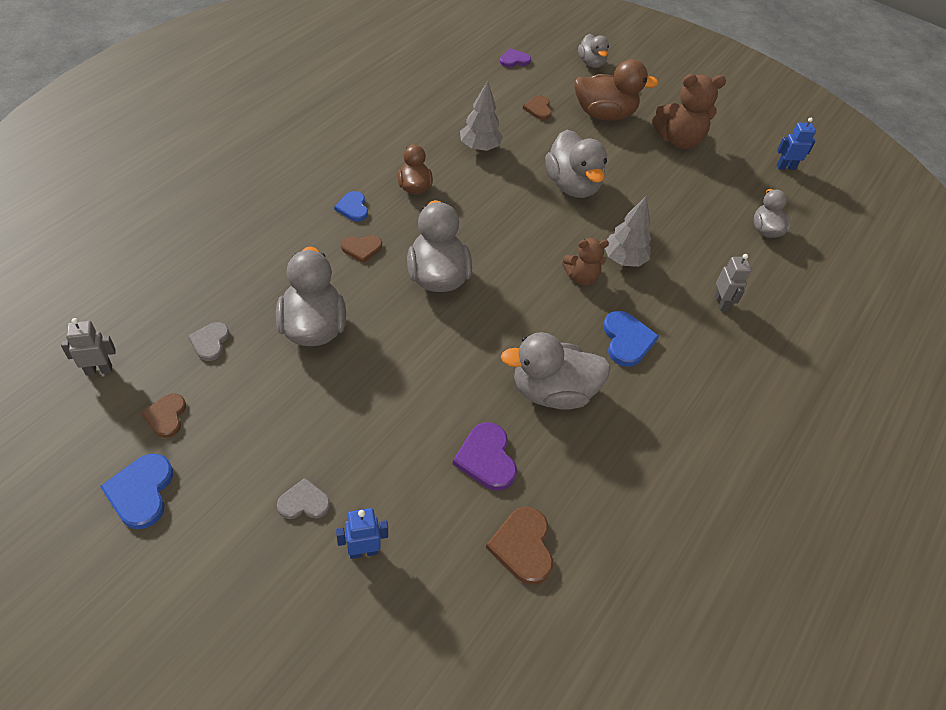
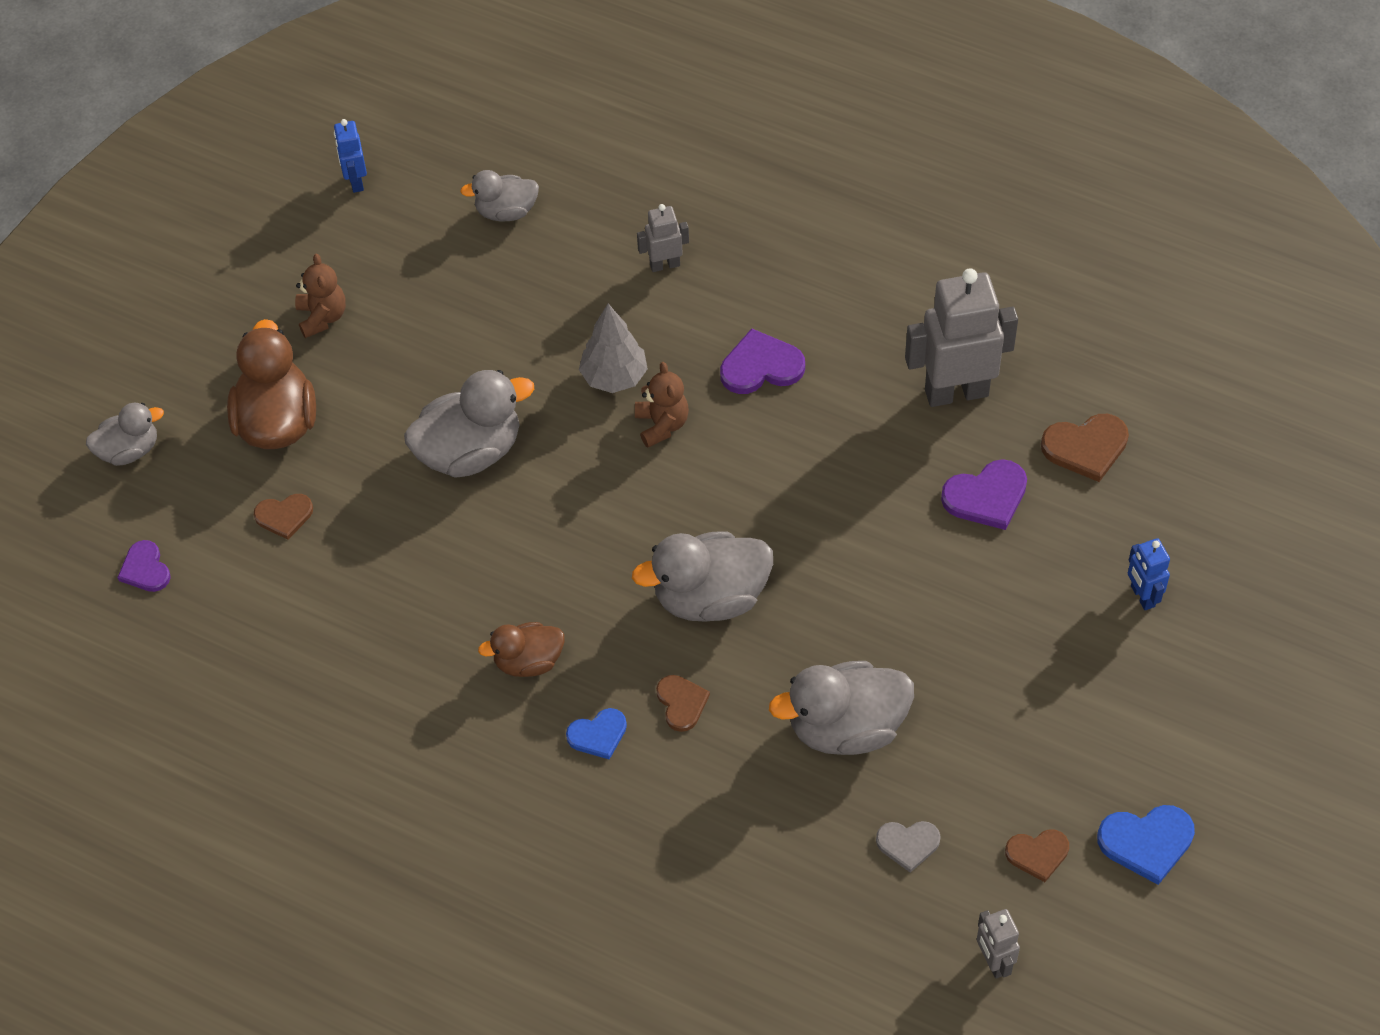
camera: 90 degrees left, 5 degrees up
(304, 502) = (1103, 669): grey heart -> none
(479, 148) = (409, 587): grey tree -> none
(552, 392) = (869, 440): grey duck -> none
(591, 461) = (956, 392): none -> grey robot
(627, 340) = (761, 366): blue heart -> purple heart
(679, 140) = (322, 317): brown teddy bear -> brown teddy bear, size x0.61

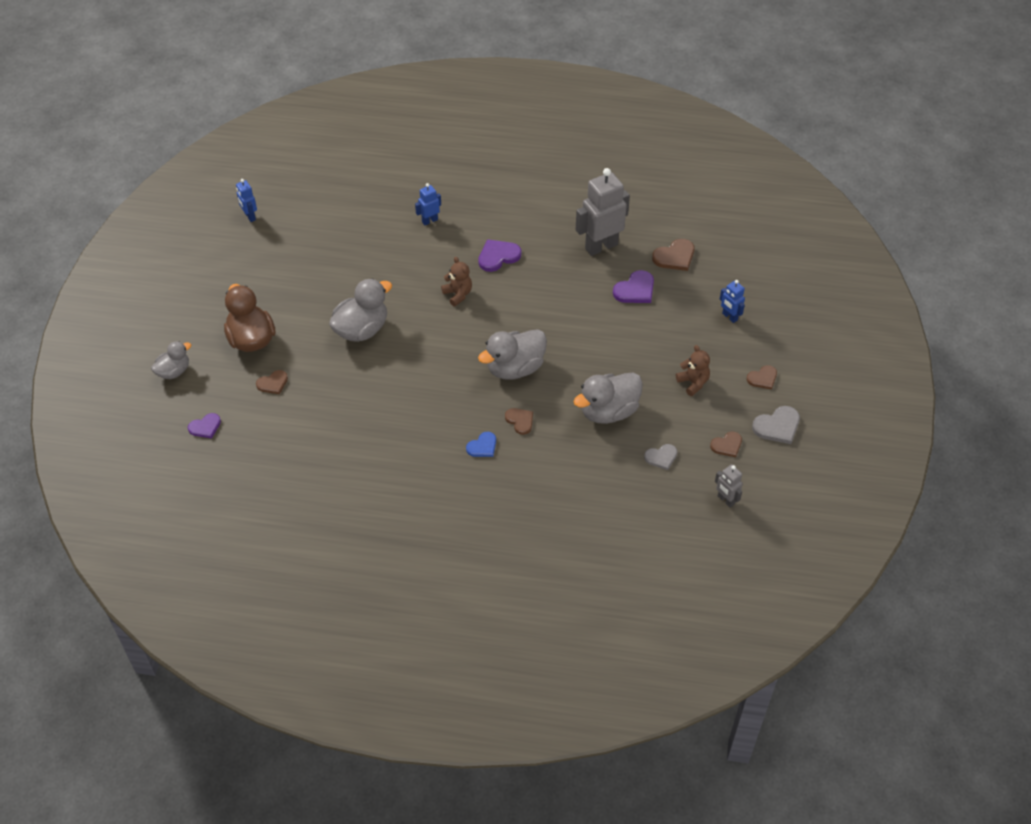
camera: 20 degrees left, 5 degrees down
(145, 569) = (205, 427): purple heart -> purple heart turned 75 degrees counterclockwise
(322, 317) = (256, 284): brown teddy bear -> brown teddy bear (693, 383)
(506, 211) = (336, 214): grey duck -> none
(528, 661) = (432, 421): brown duck -> none
(614, 377) = (424, 278): grey tree -> none
(664, 265) = (429, 221): grey robot -> blue robot
(1146, 842) = (777, 426): blue heart -> grey heart
(1156, 738) = (762, 378): none -> brown heart

